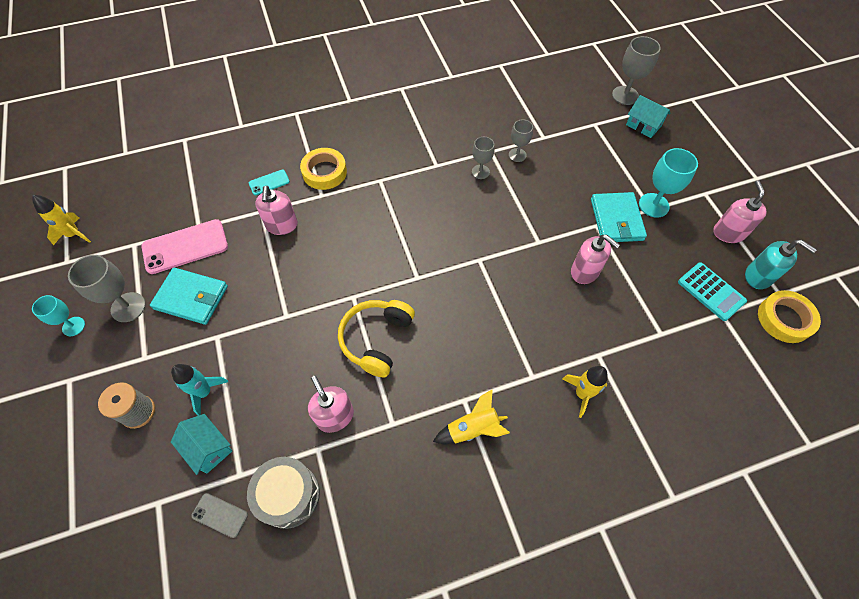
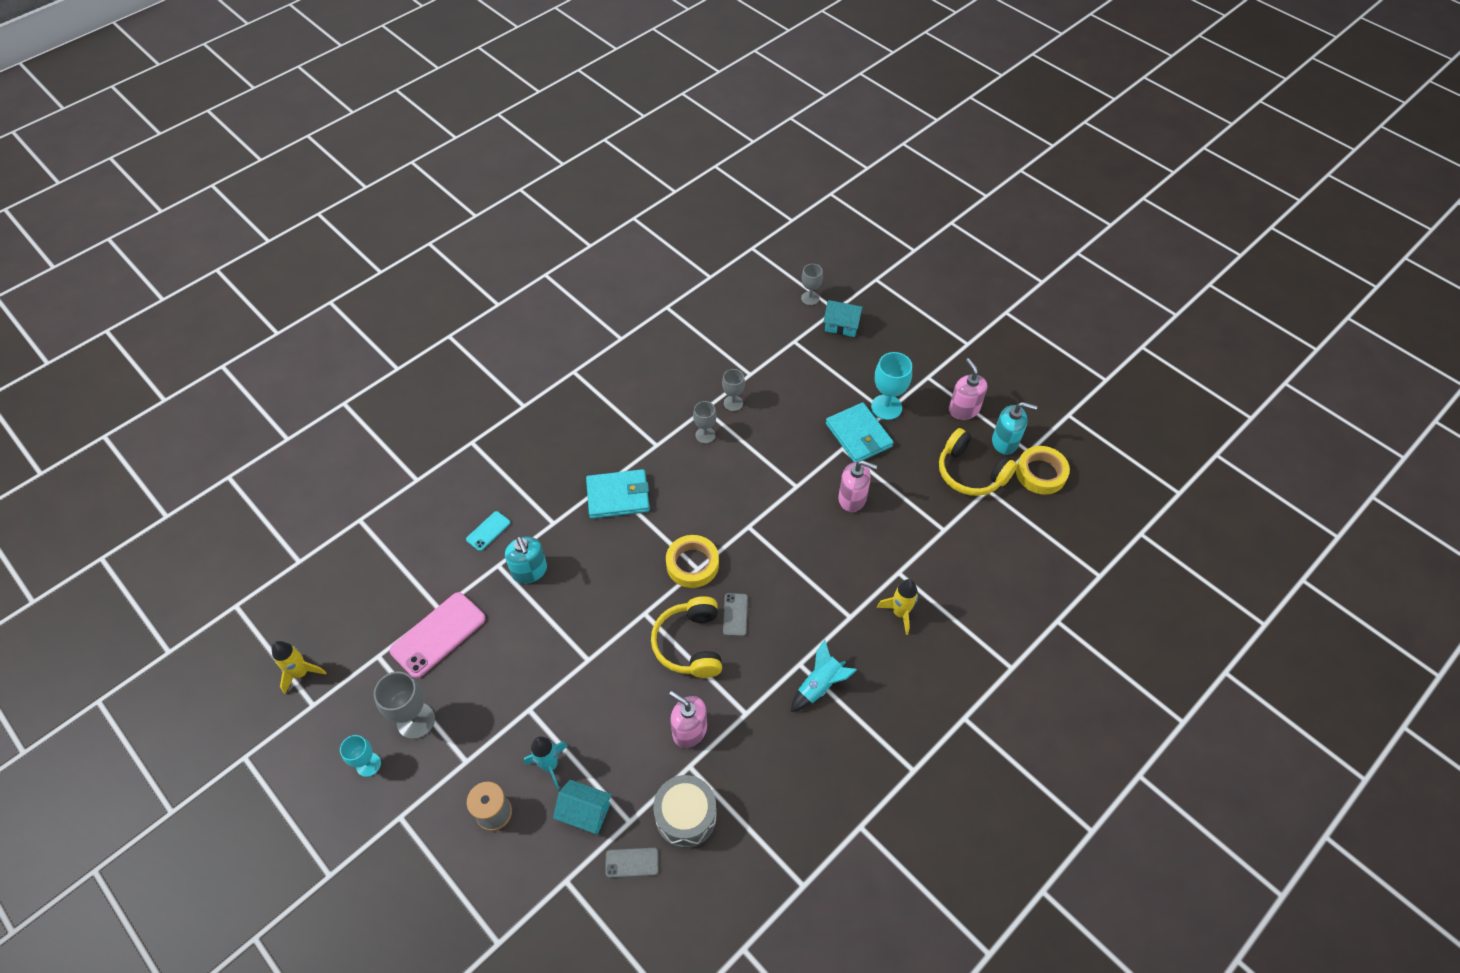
camera: 25 degrees left, 5 degrees down
(191, 298) = (478, 683): turquoise wallet -> turquoise wallet (618, 496)
(282, 225) = (529, 571): pink soap dispenser -> turquoise soap dispenser
(324, 172) = (542, 497): yellow tape -> yellow tape (692, 564)
(428, 330) = (735, 614): none -> grey phone
(472, 429) = (820, 685): yellow rocket -> turquoise rocket
(625, 95) = (810, 298): grey goblet -> grey goblet, size x0.63
(711, 291) = (970, 473): turquoise calculator -> yellow headphones

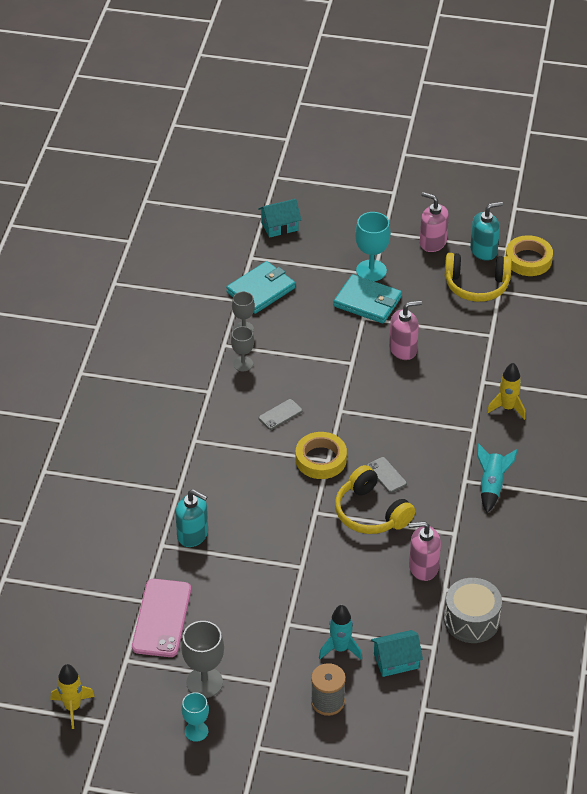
camera: 35 degrees left, 10 degrees down
(488, 531) = (128, 526): turquoise phone -> none
(618, 496) = (213, 444): turquoise wallet -> turquoise wallet (261, 290)
(632, 862) = (459, 670): grey phone -> grey phone (280, 414)
(810, 298) = (233, 218): grey goblet -> none

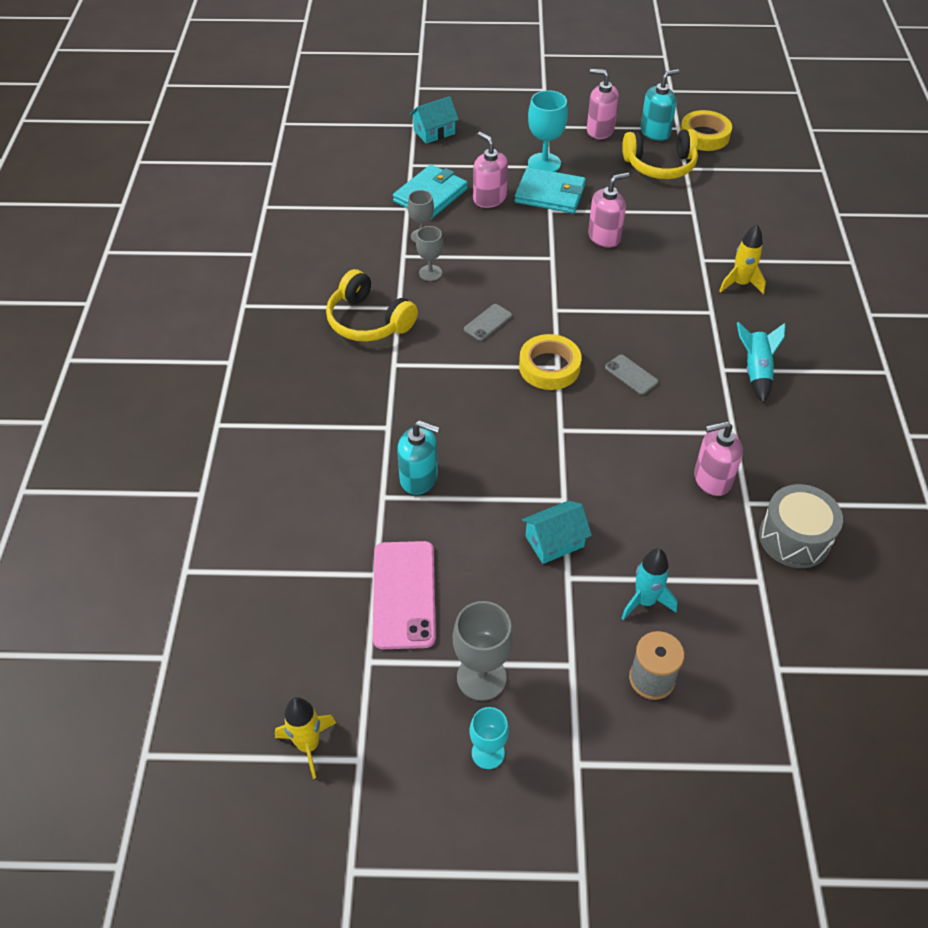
camera: 10 degrees left, 5 degrees up
(312, 299) = (489, 198): none -> pink soap dispenser
(370, 513) = (627, 422): yellow headphones -> yellow headphones (368, 321)
(396, 661) = (720, 607): turquoise house -> turquoise house (554, 541)

